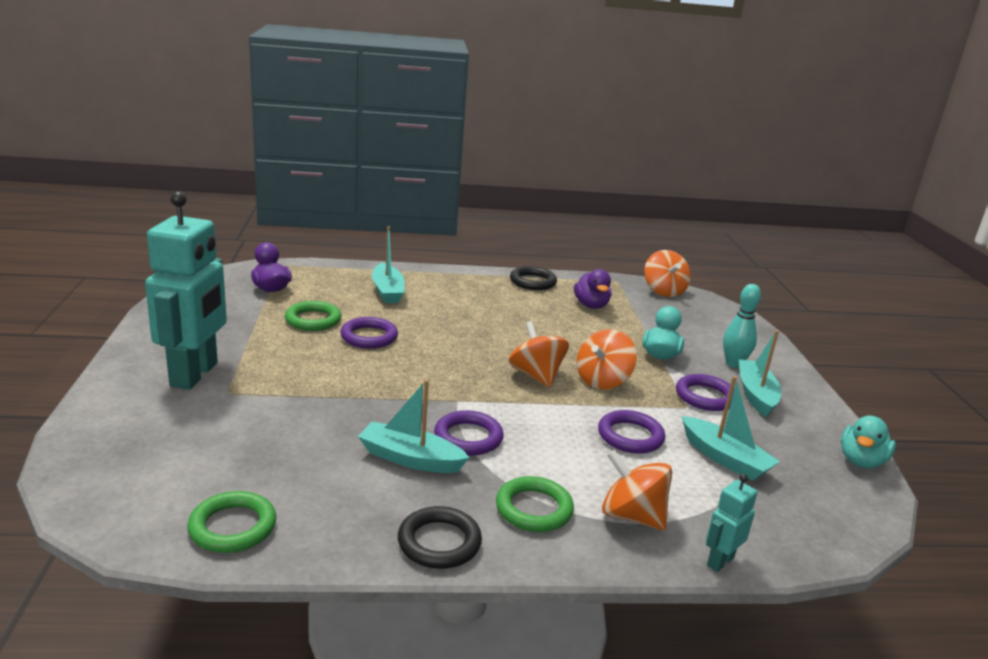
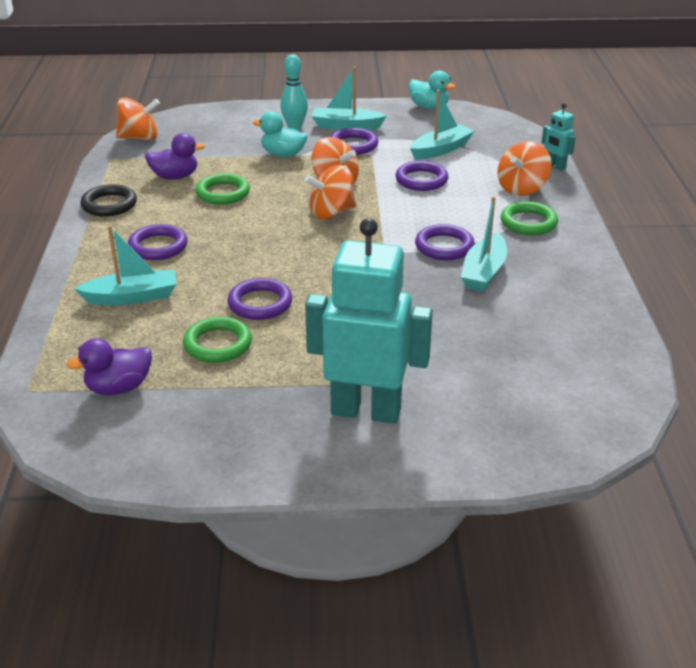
camera: 85 degrees left, 10 degrees up
(233, 527) = (604, 347): green ring -> green ring (223, 193)
(439, 542) = (581, 258): black ring -> none
(464, 299) = (158, 246): none -> purple ring

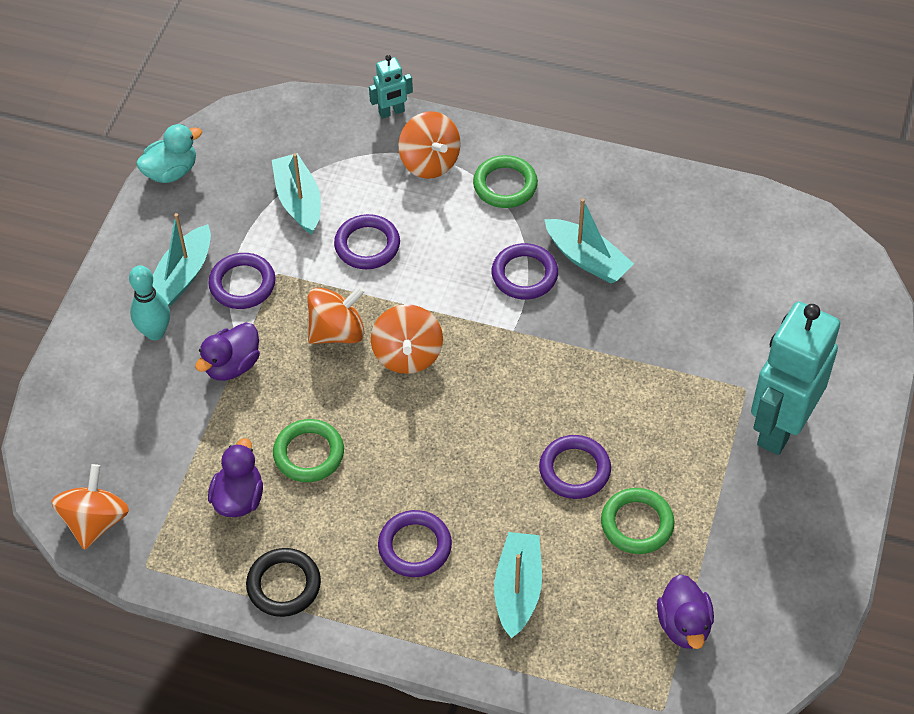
camera: 70 degrees left, 20 degrees up
(283, 154) = (232, 365): turquoise duck -> purple duck

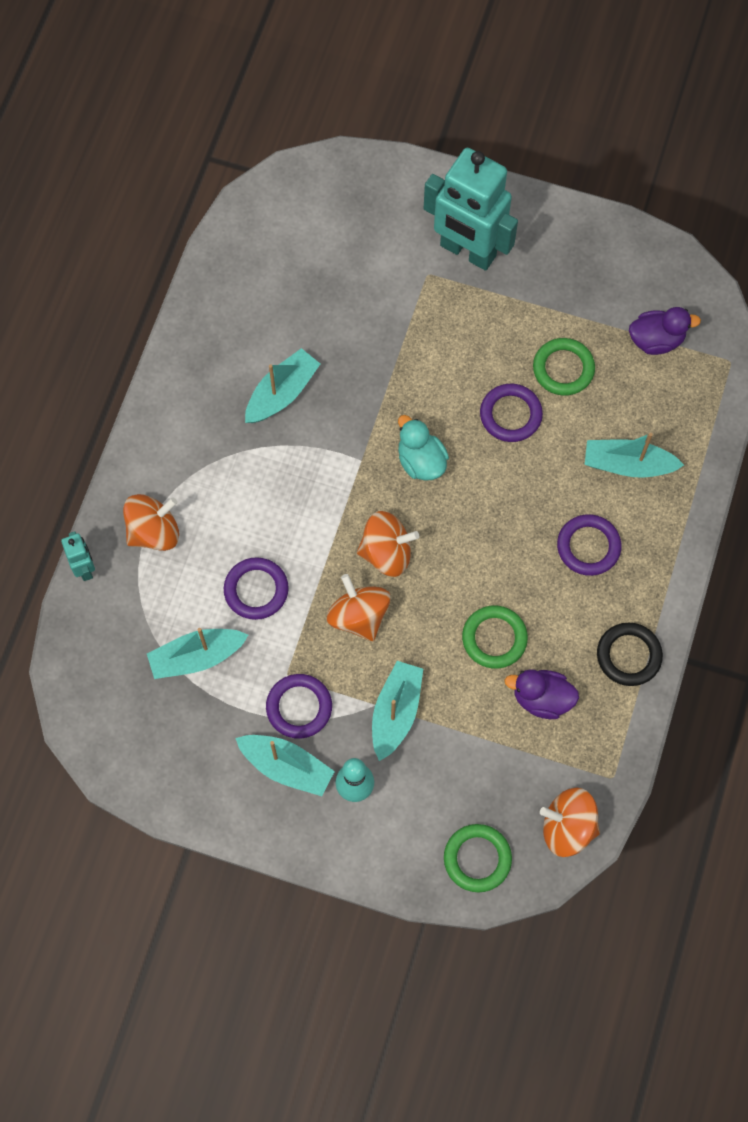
camera: 90 degrees left, 15 degrees up
(171, 171) = (149, 787): turquoise duck -> turquoise duck (421, 461)
(232, 365) = (395, 712): purple duck -> turquoise boat
(505, 185) = (188, 462): green ring -> green ring (477, 859)
(524, 275) = (298, 448): purple ring -> none

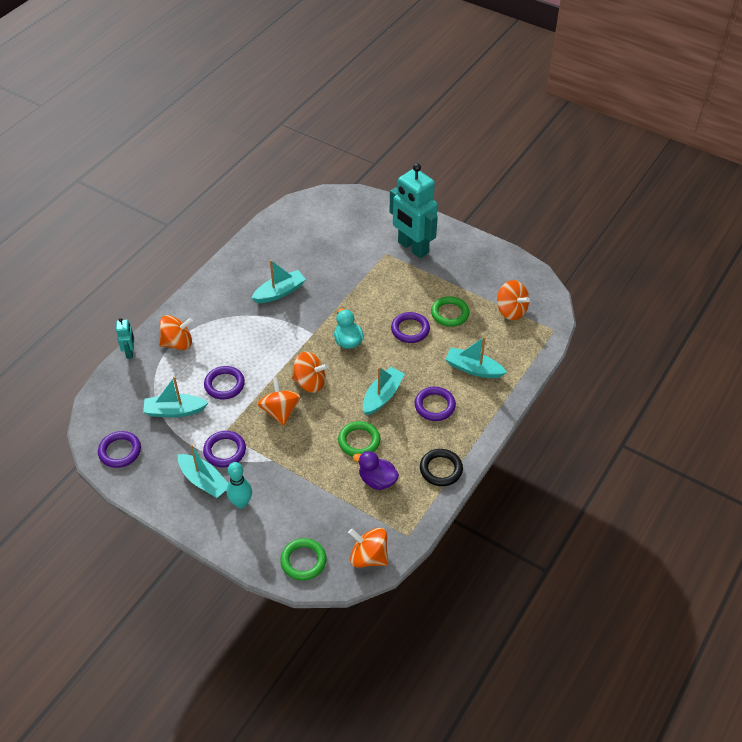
camera: 15 degrees right, 20 degrees down
(140, 749) = (120, 451): none -> purple ring
(395, 712) = (283, 467): turquoise boat -> turquoise boat (382, 396)
(656, 340) = (511, 311): purple duck -> orange spinning top

